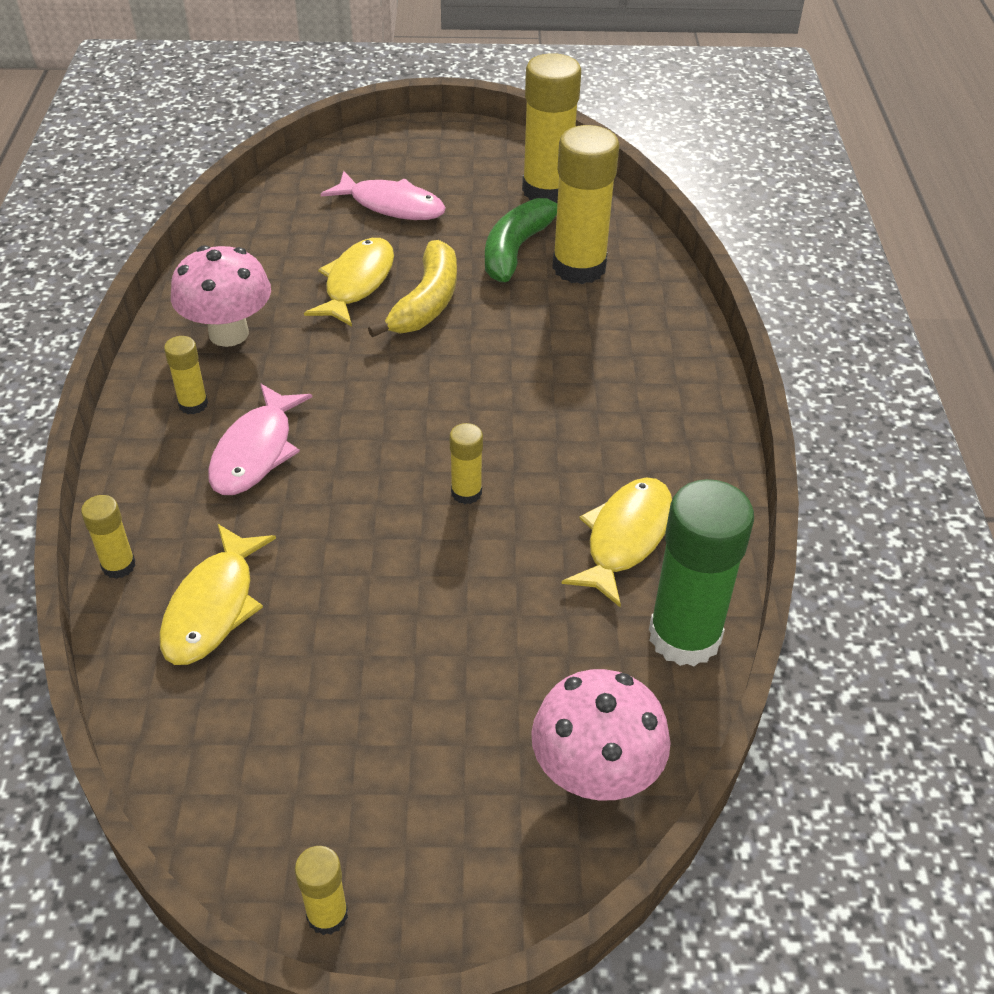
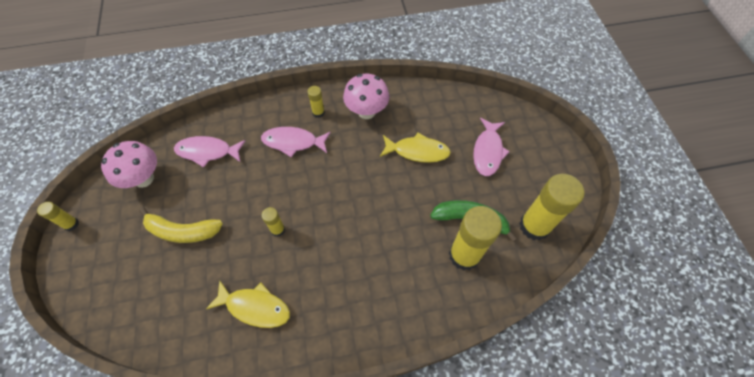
camera: 80 degrees right, 15 degrees up
(118, 565) = (226, 116): yellow glue stick -> none
(213, 607) = (207, 152): yellow fish -> pink fish
(427, 302) = (411, 185): yellow banana -> yellow banana (182, 231)
(595, 775) = (120, 310): pink mushroom -> pink mushroom (144, 178)
(684, 636) = (194, 343): green glue stick -> none

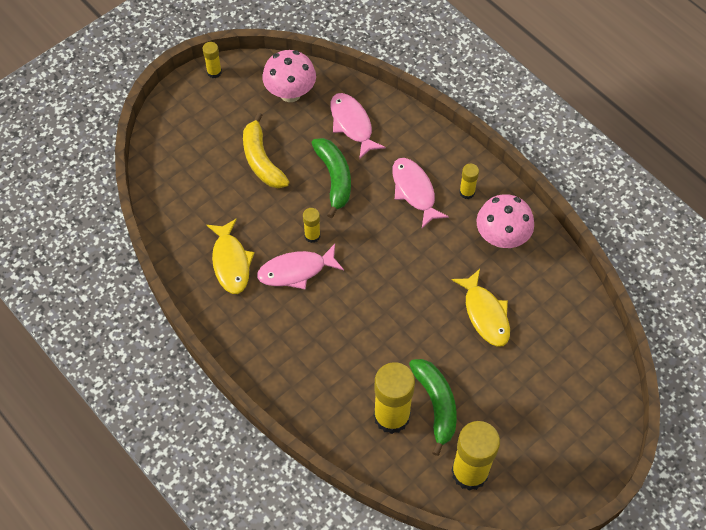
camera: 60 degrees right, 0 degrees up
(241, 187) = (334, 178): none -> green banana
(488, 151) = (535, 386): pink fish -> pink fish (296, 271)

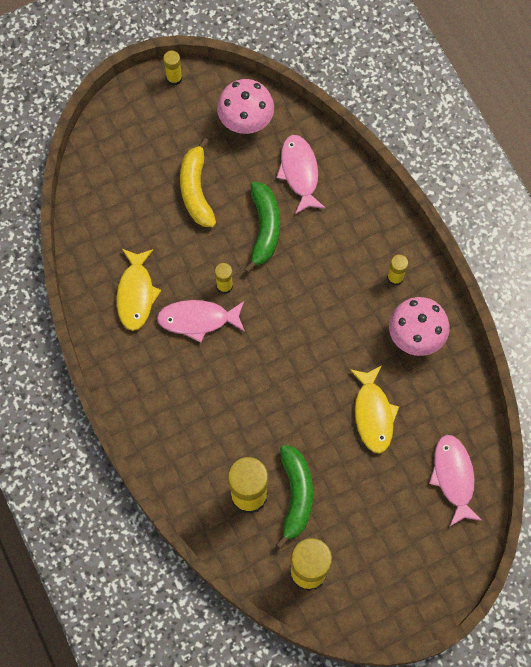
camera: 15 degrees right, 10 degrees up
(414, 191) = (342, 263): pink fish -> pink fish (453, 477)

